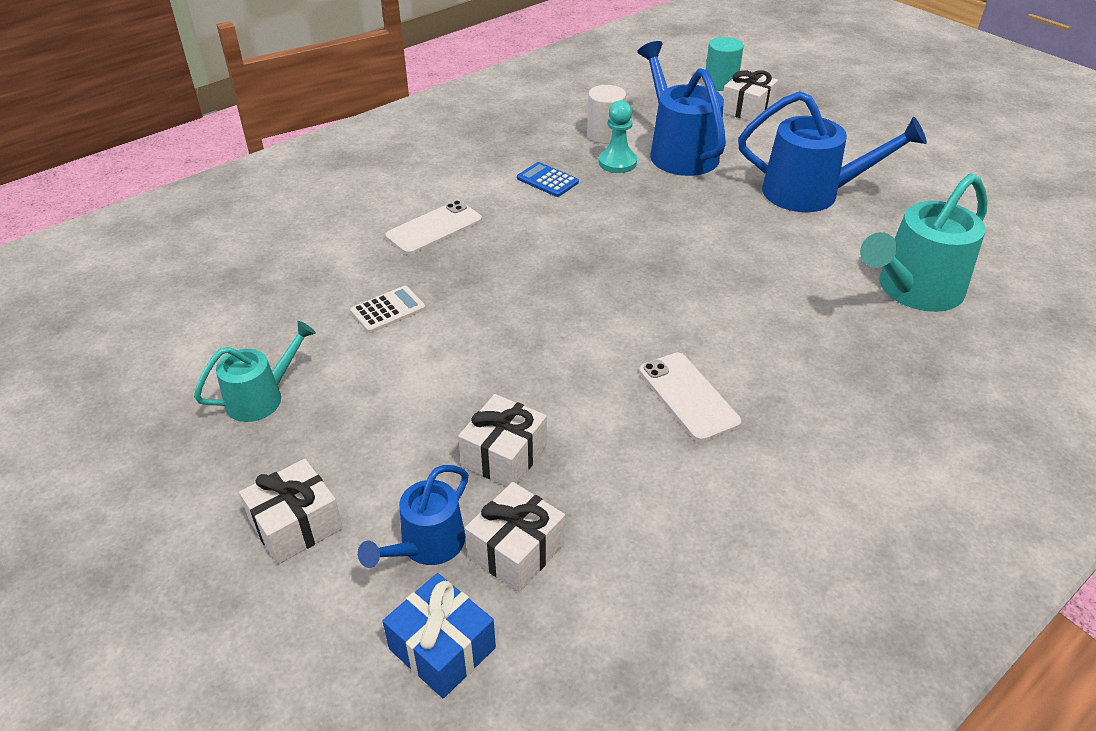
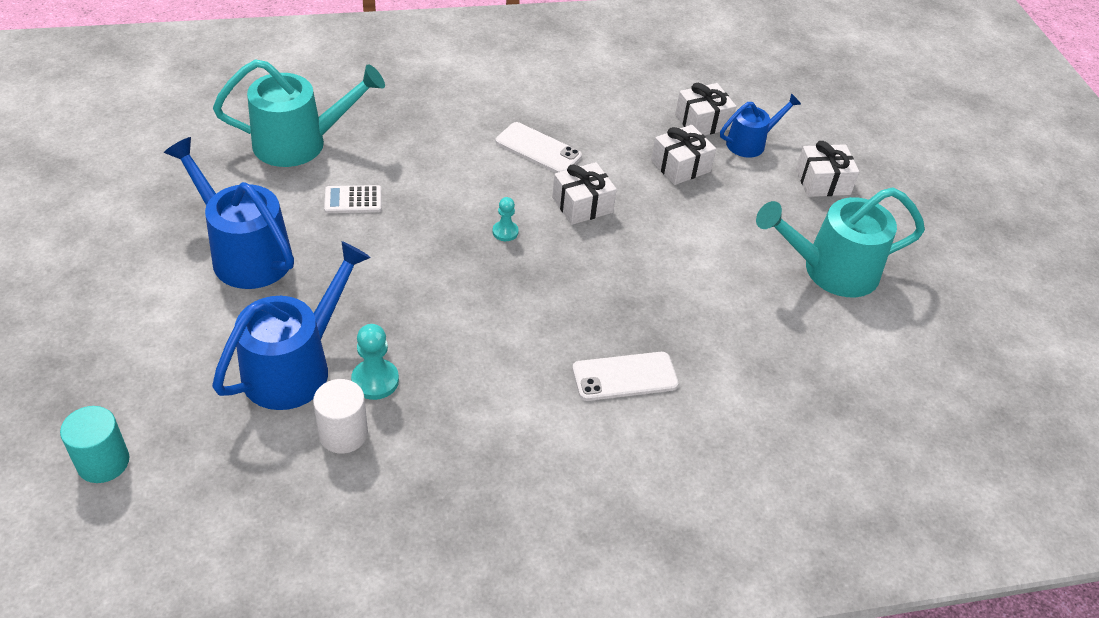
camera: 155 degrees left, 5 degrees up
(262, 397) = (830, 270): turquoise watering can -> turquoise watering can, size x1.73
(388, 310) = (709, 303): white calculator -> white calculator (353, 200)
(442, 648) = (761, 102): blue gift -> none
(547, 180) = (469, 390): blue calculator -> none
(631, 293) = (505, 232): none -> turquoise pawn
(678, 151) = (295, 366): blue watering can -> blue watering can turned 150 degrees counterclockwise
(688, 396) = (538, 149): white phone -> white phone turned 60 degrees counterclockwise
(747, 109) = (140, 396): white gift -> white gift (582, 205)

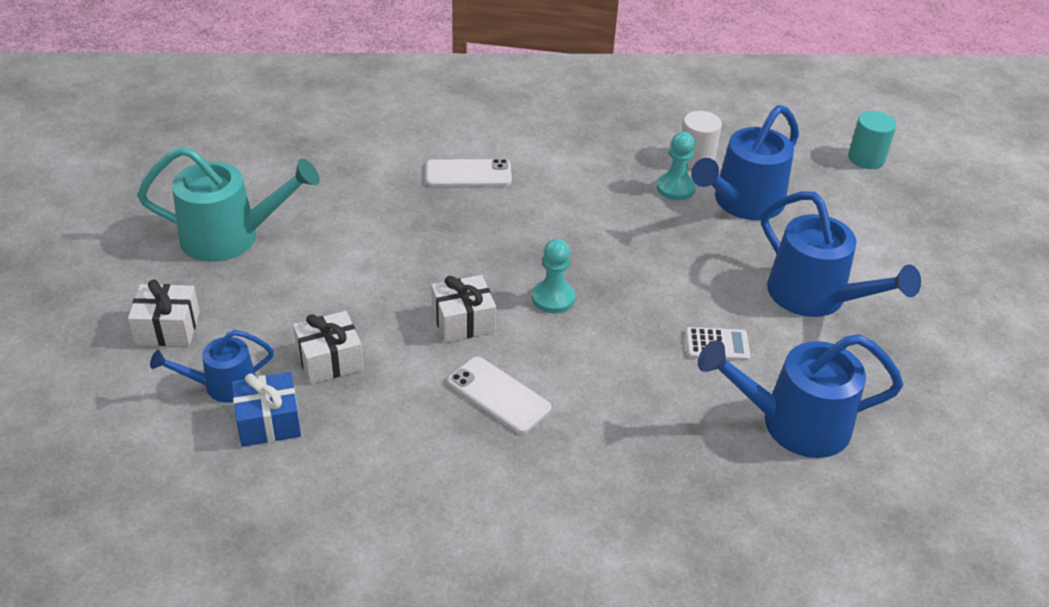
camera: 170 degrees left, 5 degrees down
(300, 143) = (792, 423): turquoise watering can -> blue watering can
(505, 232) = (553, 298): turquoise pawn -> turquoise pawn, size x1.57
(702, 122) = (268, 422): white gift -> blue gift

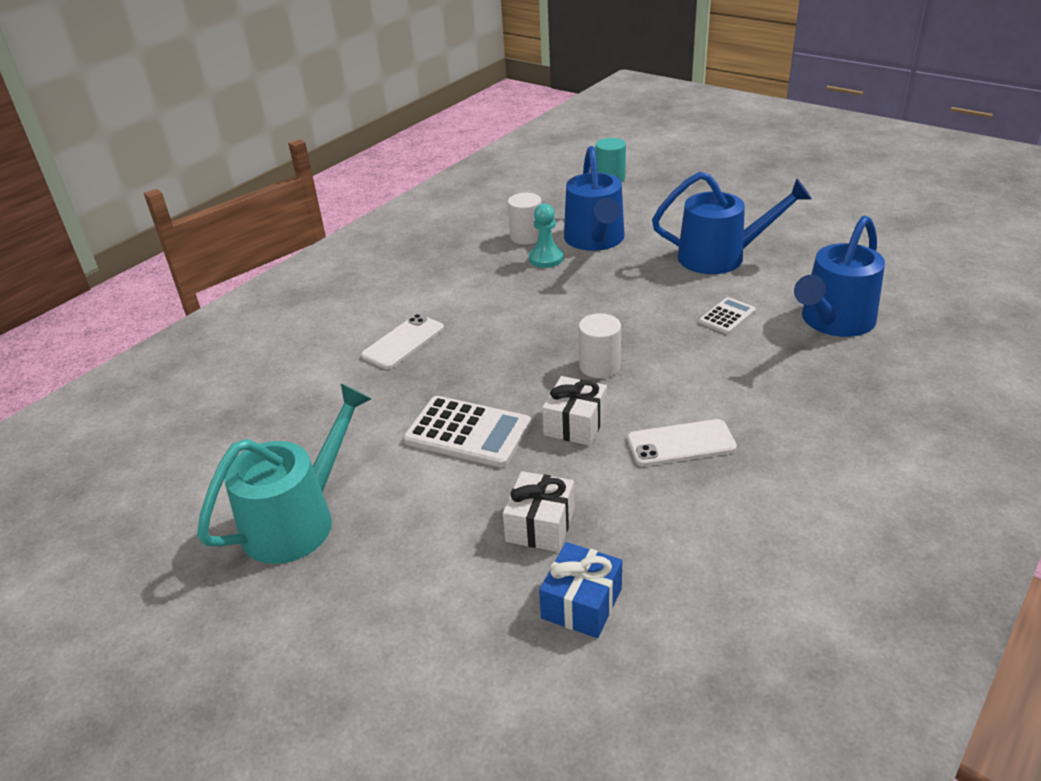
camera: 45 degrees left, 5 degrees down
(167, 328) = (373, 624): white gift -> none
(222, 386) = (500, 617): blue watering can -> none
(395, 268) = (468, 432): none -> white calculator
(553, 298) = (599, 366): turquoise pawn -> white cylinder

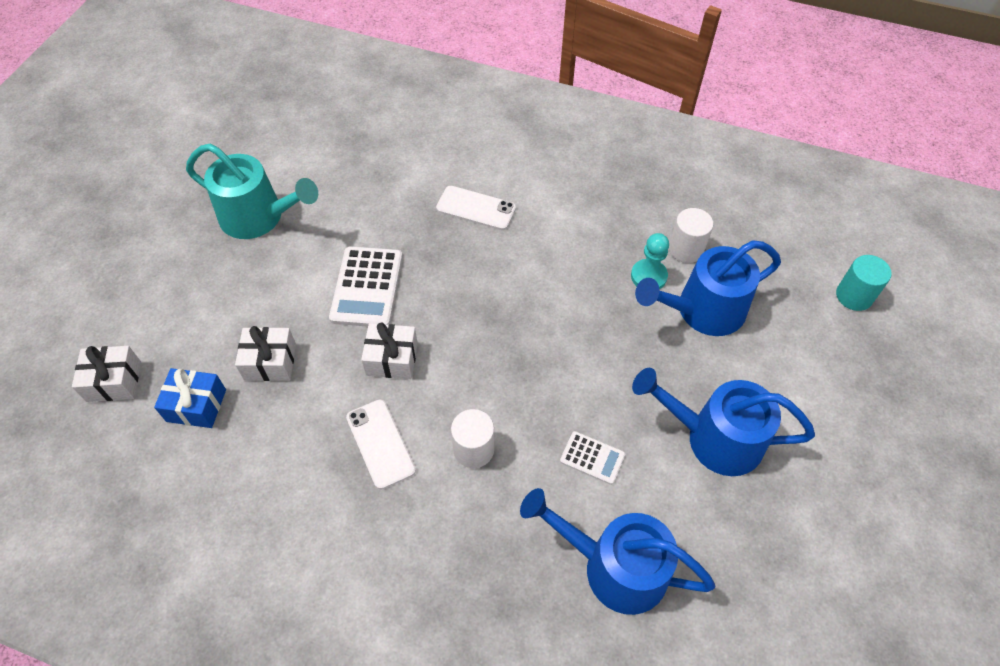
camera: 70 degrees right, 20 degrees up
(508, 701) = (114, 381): none -> white gift
(599, 366) = (477, 360): white cylinder -> white cylinder (473, 449)
(721, 257) = (713, 438): blue watering can -> blue watering can turned 120 degrees clockwise

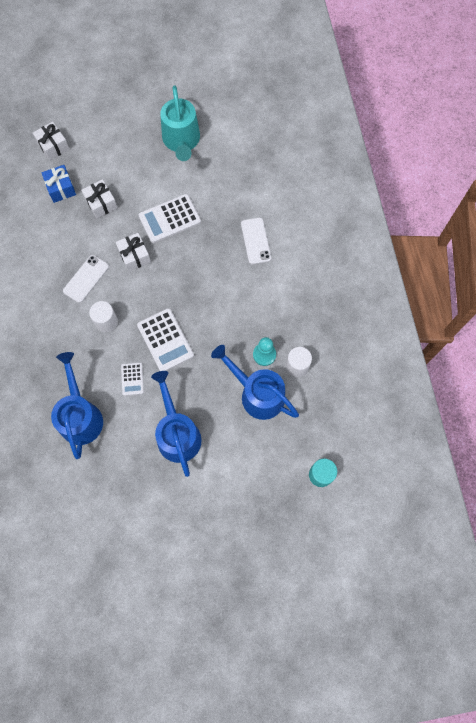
camera: 60 degrees right, 15 degrees up
(555, 383) = (165, 340): none -> white calculator

